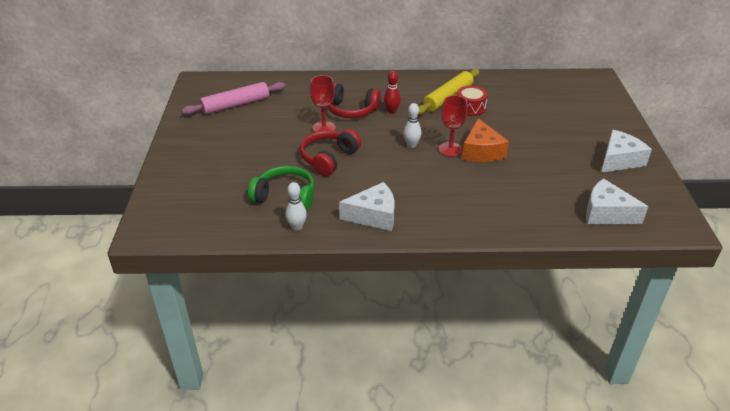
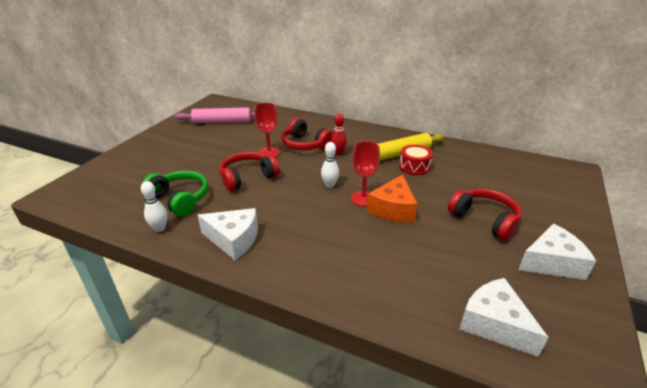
camera: 25 degrees right, 5 degrees down
(556, 140) = (484, 219): none -> red headphones

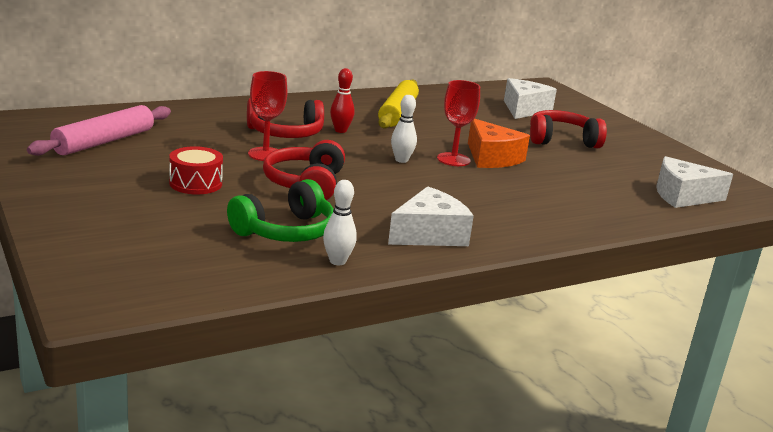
camera: 55 degrees left, 10 degrees down
(180, 199) = (286, 231): green headphones -> green headphones turned 150 degrees clockwise
(414, 167) = (434, 120): red drum -> red drum (196, 183)
(551, 262) = (643, 150): white cheese -> white cheese (524, 109)

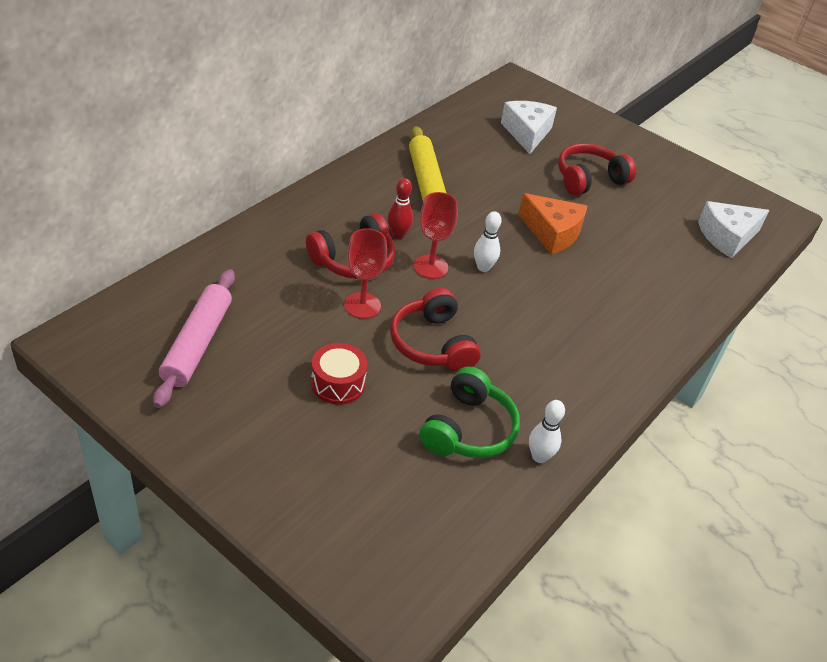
camera: 25 degrees left, 20 degrees up
(429, 234) = (581, 382): white cheese -> none
(453, 159) = (524, 249): red goblet -> red goblet (430, 267)

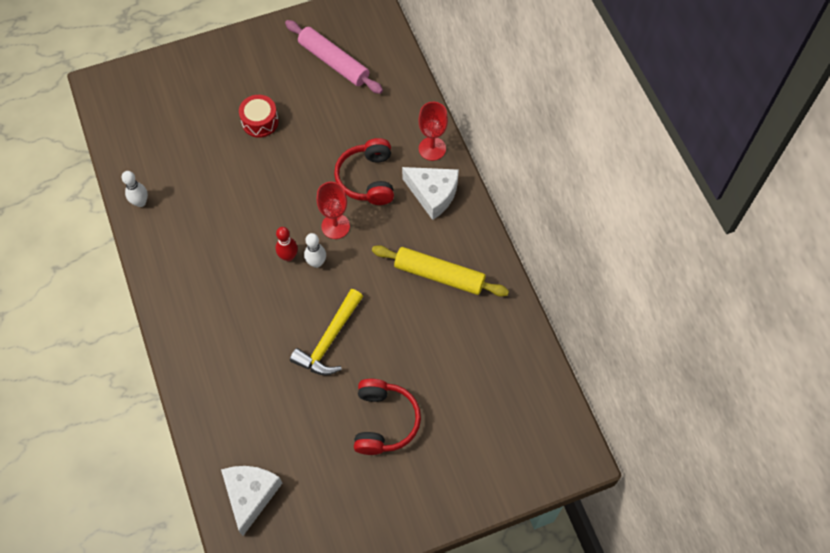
camera: 125 degrees right, 20 degrees up
(362, 305) = (319, 164): red goblet -> red goblet (432, 148)
(398, 234) = (382, 221): red bowling pin -> red bowling pin (288, 256)
(432, 344) = (262, 189): red headphones -> none
(468, 429) = (183, 175): green headphones -> none
(527, 133) = (477, 407): white cheese -> white cheese (433, 194)
(552, 233) = (329, 340): orange cheese -> yellow hammer

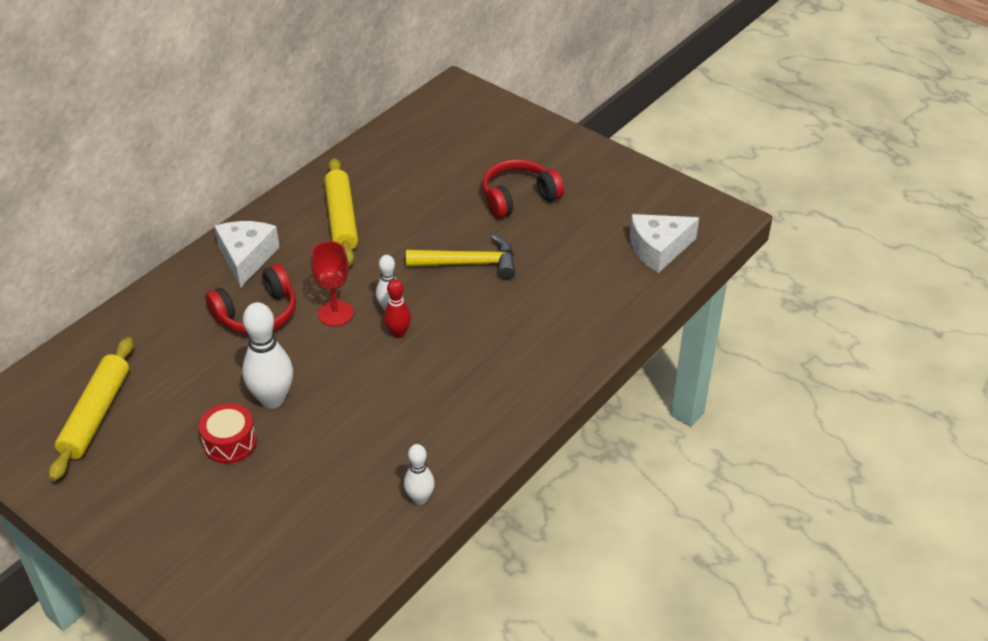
camera: 120 degrees left, 20 degrees down
(280, 157) = (272, 399): none -> white bowling pin
(334, 62) = (96, 415): pink rolling pin -> yellow rolling pin
(432, 148) = (185, 280): red goblet -> none

